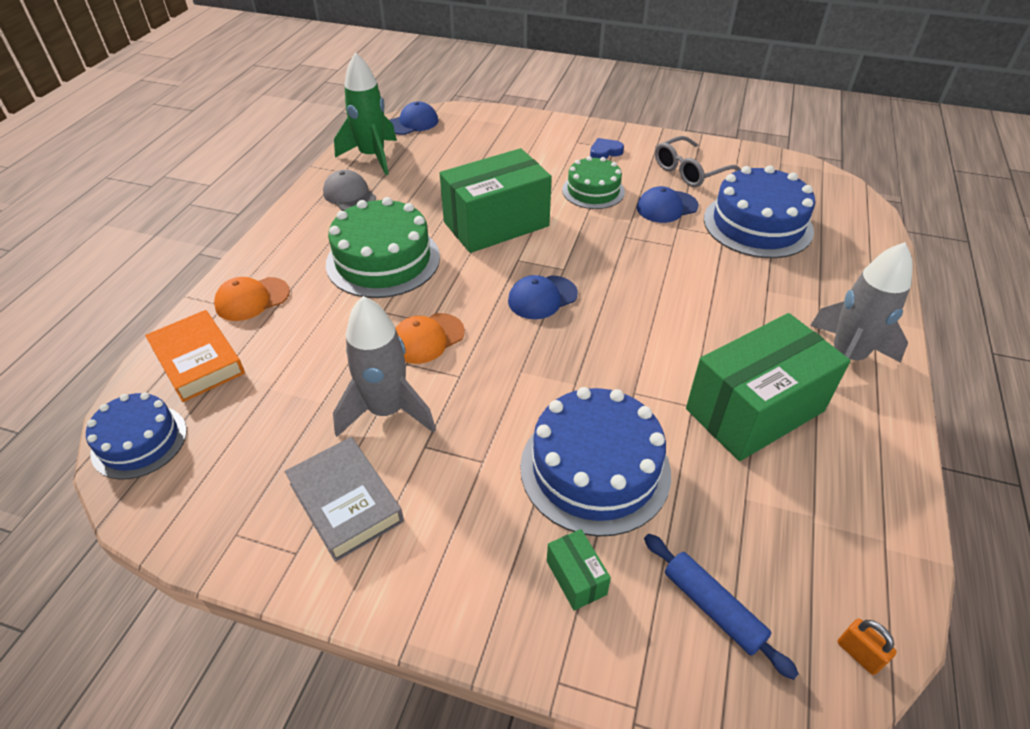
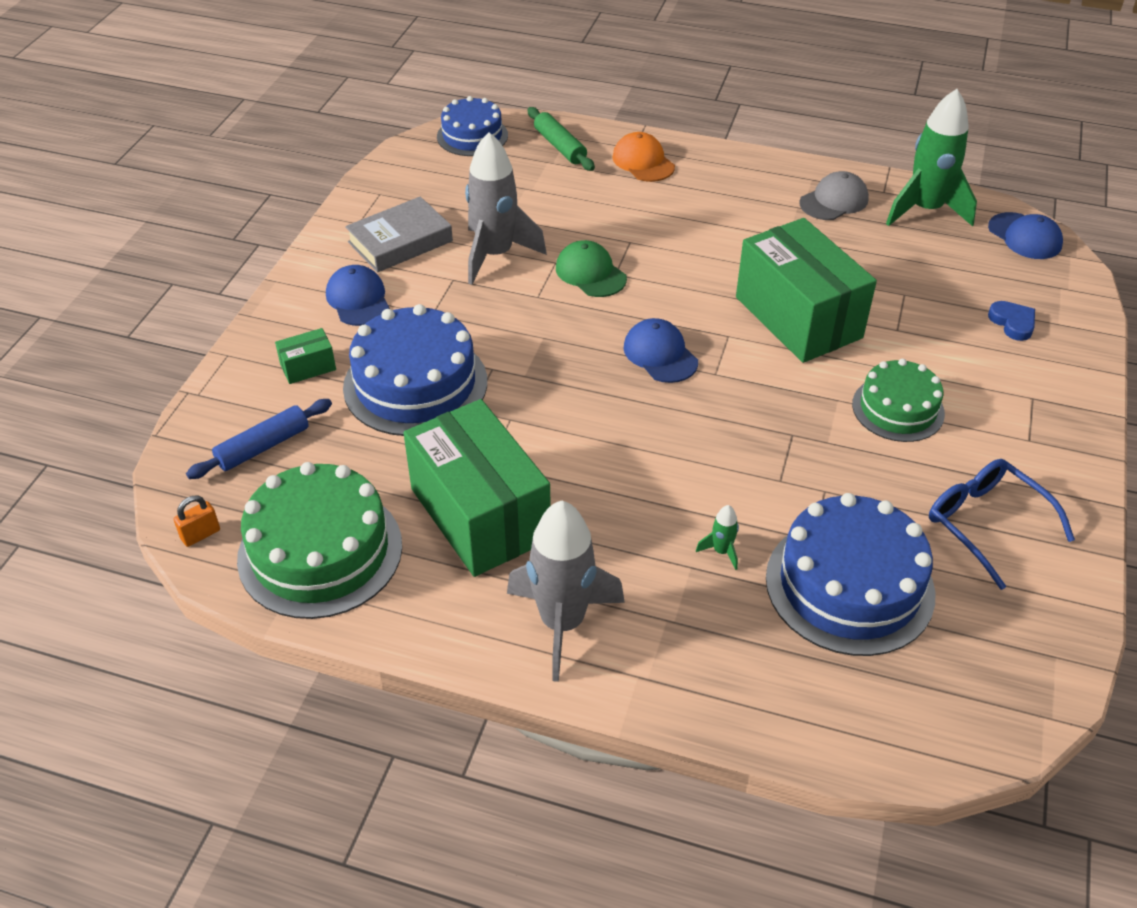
camera: 90 degrees right, 0 degrees up
(198, 361) = (560, 146): orange book -> green rolling pin
(383, 260) = (714, 235): green cake -> green cake (320, 551)
(427, 338) = (590, 273): orange cap -> green cap
(605, 152) = (1013, 428): blue heart -> blue heart (1012, 323)
(666, 207) = (874, 484): blue cap -> blue cap (358, 299)
(689, 171) = (985, 523): grey glasses -> blue glasses
(748, 276) = (721, 551): none -> green rocket

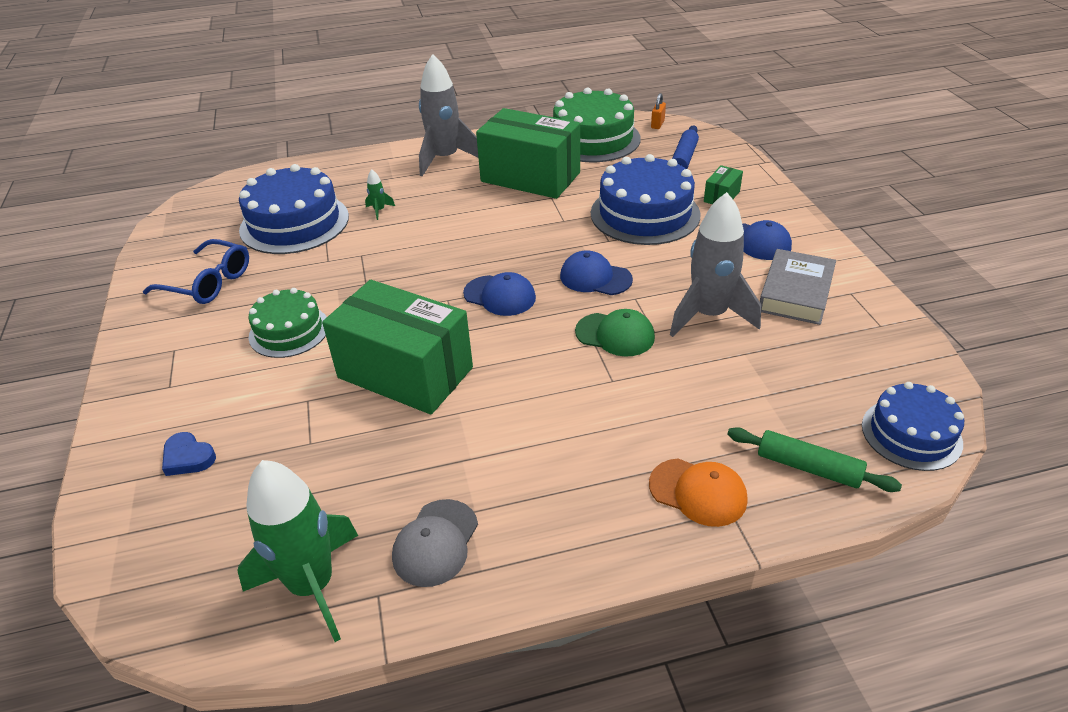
camera: 150 degrees right, 5 degrees down
(1025, 236) = (170, 601): blue cap -> blue cap (595, 278)

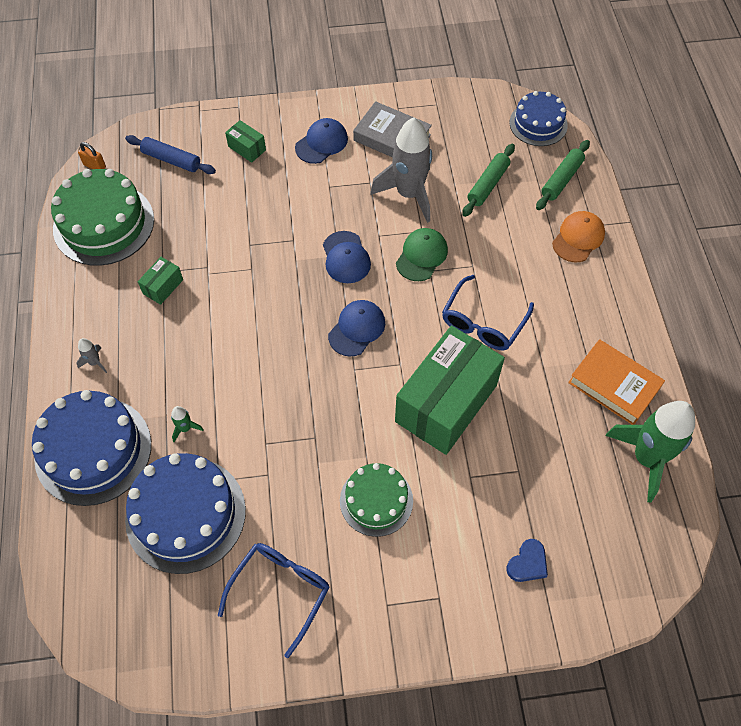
camera: 85 degrees left, 20 degrees up
(435, 543) = (614, 385): grey cap -> orange book
(445, 159) = (95, 362): grey rocket -> grey rocket, size x0.40
(524, 396) = (483, 323): none -> blue glasses
(530, 177) = (163, 286): green box -> green box, size x0.41
(595, 278) = (346, 257): blue cap -> blue cap turned 45 degrees counterclockwise
(645, 214) = (258, 207): blue cake -> blue cake (93, 450)
(758, 386) = (488, 185): none -> green rolling pin

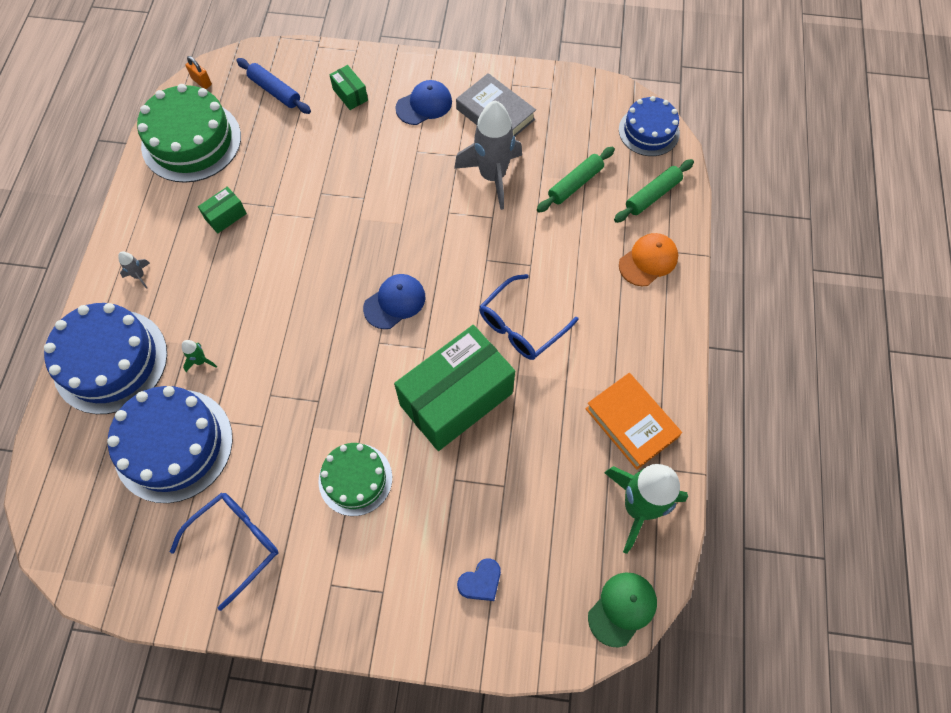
camera: 15 degrees right, 5 degrees up
(346, 257) = (408, 227): blue cap -> none
(421, 256) = (483, 243): green cap -> green cap (622, 608)

